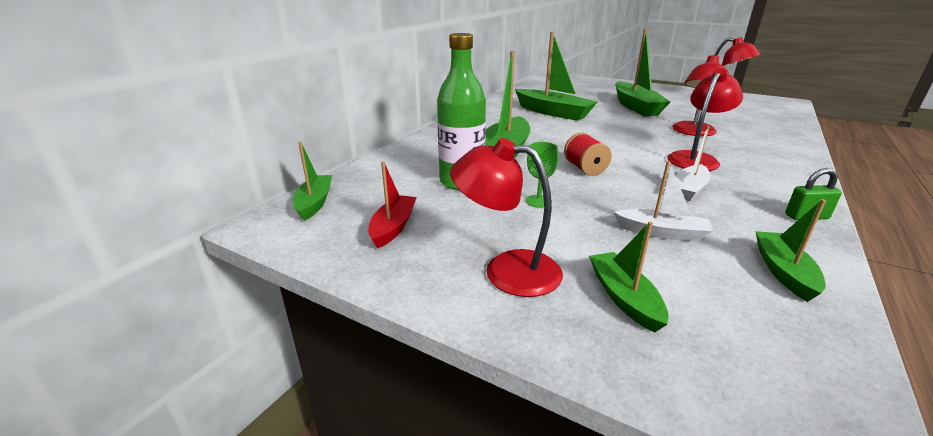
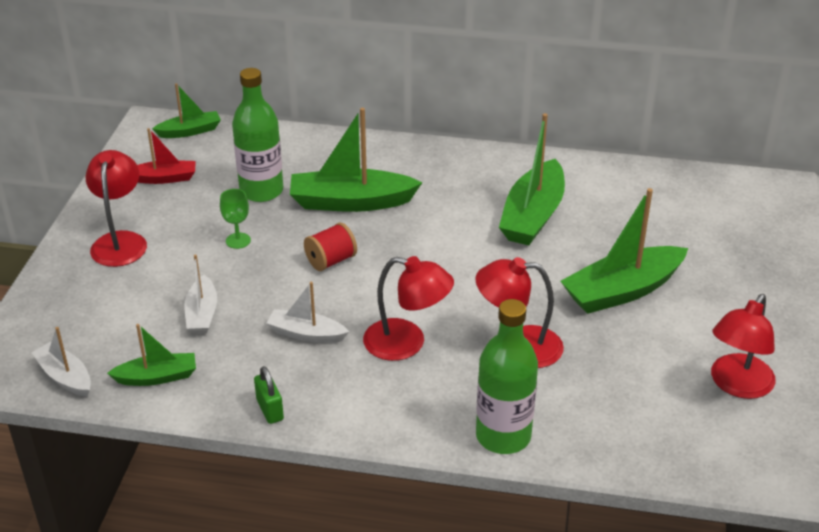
camera: 70 degrees right, 10 degrees up
(624, 298) = (101, 296): green boat -> none
(790, 147) = (503, 436): none -> green bottle
(815, 349) = (65, 377): none -> white boat

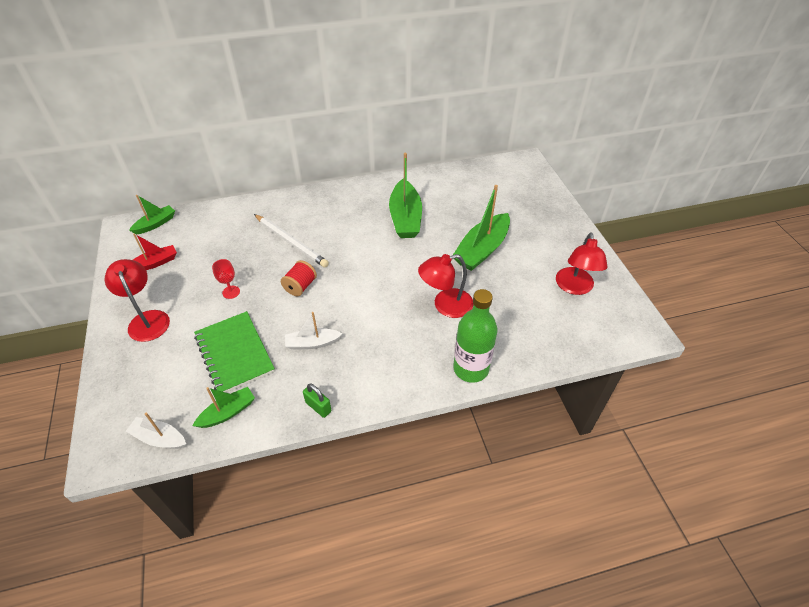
camera: 25 degrees left, 10 degrees up
(202, 314) = (234, 353): white boat -> green notebook
(238, 240) = (231, 292): green goblet -> red goblet
(261, 191) = (228, 252): green bottle -> none
(351, 202) = (291, 242): green boat -> white pencil
(407, 343) = (379, 327): red lamp -> none

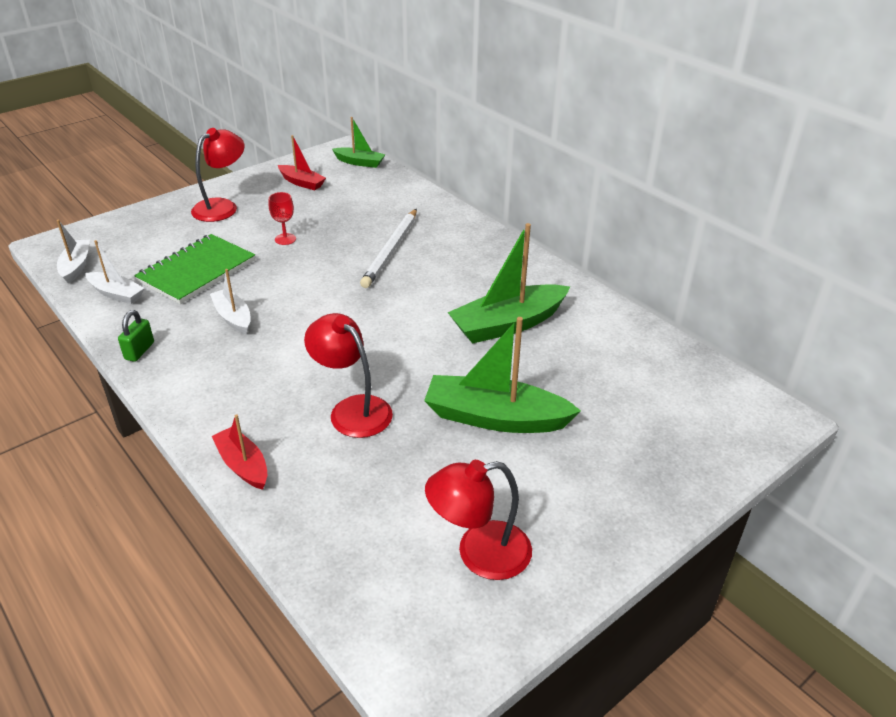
camera: 65 degrees right, 10 degrees down
(228, 412) = (116, 294): green boat -> white boat
(300, 286) = (320, 280): red spool -> none
(471, 368) = (243, 465): green bottle -> red boat

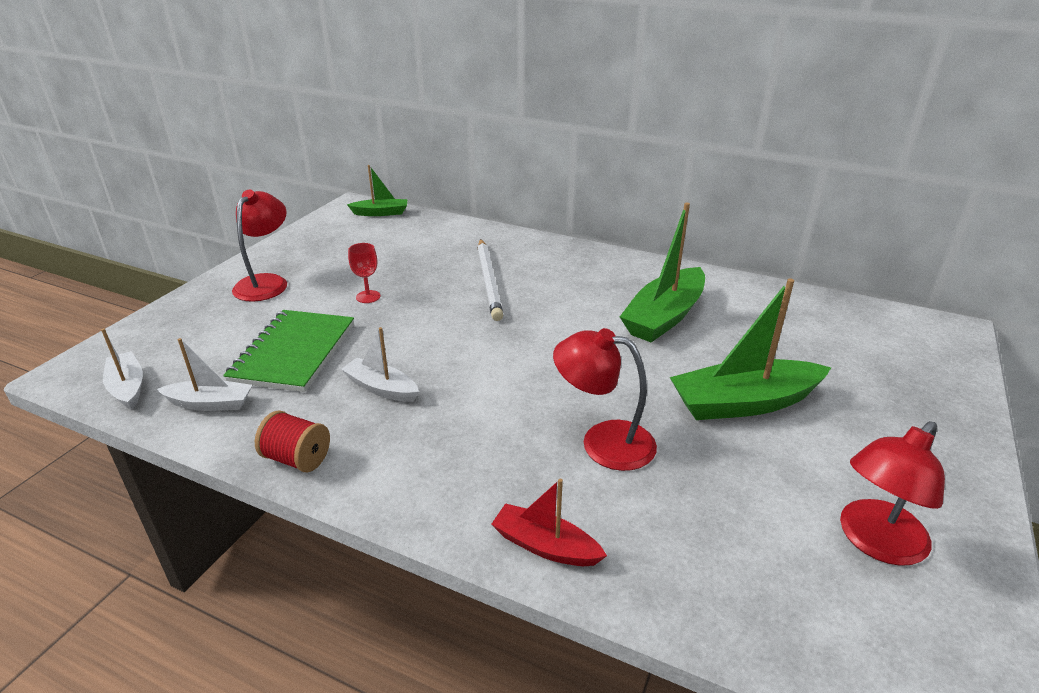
camera: 25 degrees left, 5 degrees down
(139, 351) = (297, 458): green padlock -> red spool
(302, 183) = (337, 242): red boat -> none

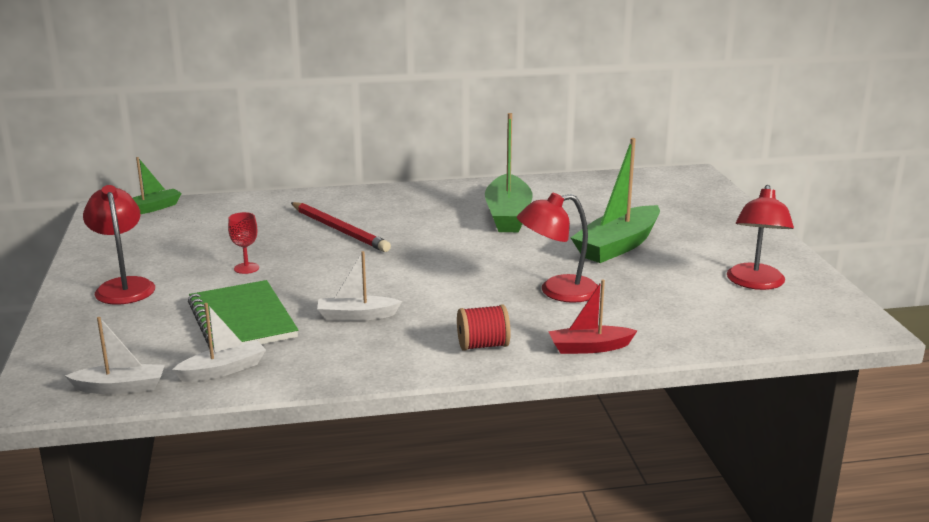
camera: 35 degrees left, 10 degrees down
(127, 387) = (120, 387): white boat -> white boat turned 150 degrees clockwise
(297, 458) = (356, 371): red spool -> red spool (483, 345)
(489, 281) = (339, 230): white pencil -> red pencil

